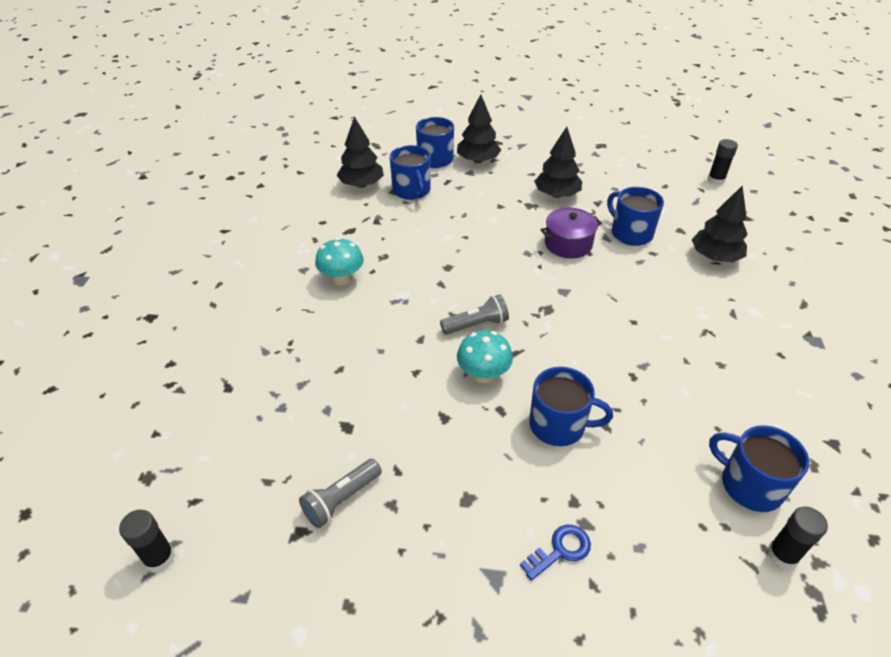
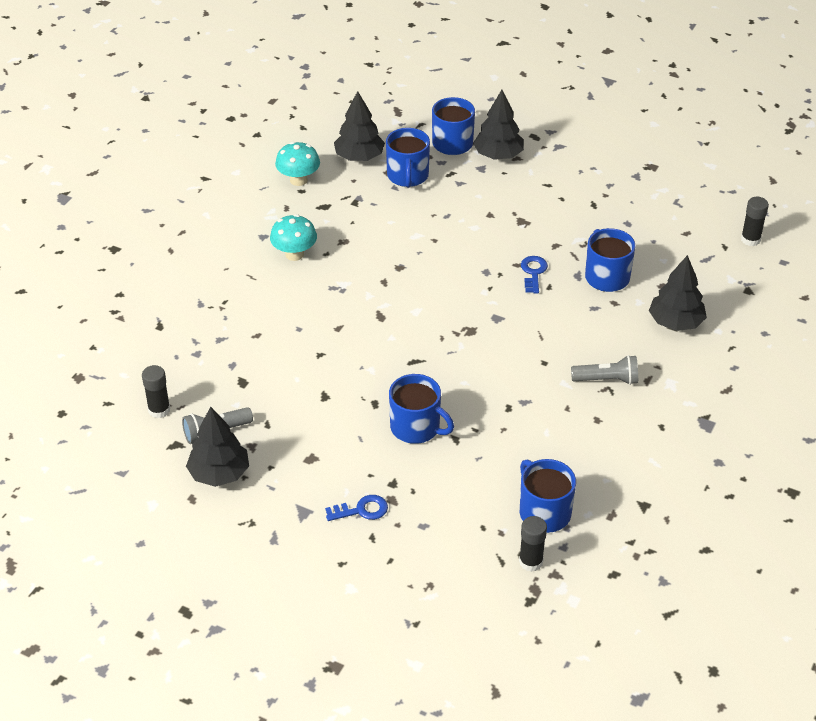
camera: 20 degrees right, 0 degrees up
(159, 558) = (73, 433): black glue stick -> black glue stick (159, 410)
(476, 325) = (395, 328): grey flashlight -> grey flashlight (607, 380)
(483, 374) = (377, 371): turquoise mushroom -> turquoise mushroom (298, 180)
(556, 195) = (558, 216): black tree -> black tree (219, 473)
(568, 244) = (533, 272): purple pot -> blue key

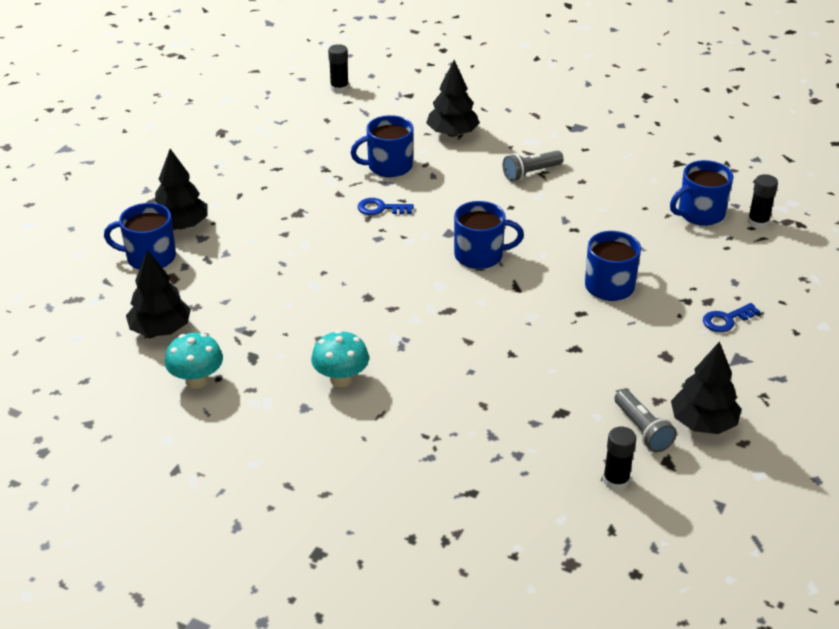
camera: 90 degrees left, 5 degrees down
(361, 510) = (726, 320): blue key -> blue key turned 105 degrees counterclockwise
(407, 176) = (206, 291): blue mug -> blue mug (480, 255)
(607, 380) = (530, 173): grey flashlight -> grey flashlight turned 120 degrees counterclockwise

